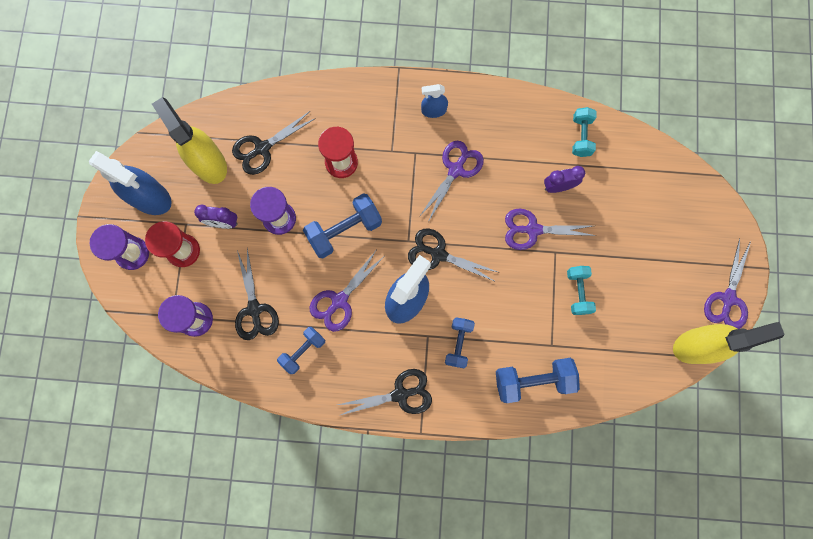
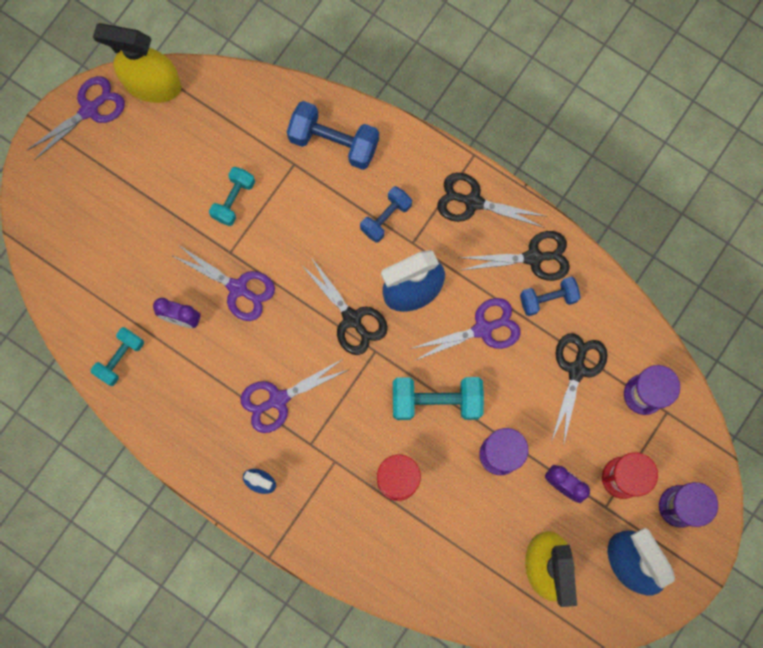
camera: 150 degrees left, 0 degrees up
(262, 148) = (476, 547): black scissors -> black scissors (533, 257)
(344, 230) = (436, 401): blue dumbbell -> turquoise dumbbell

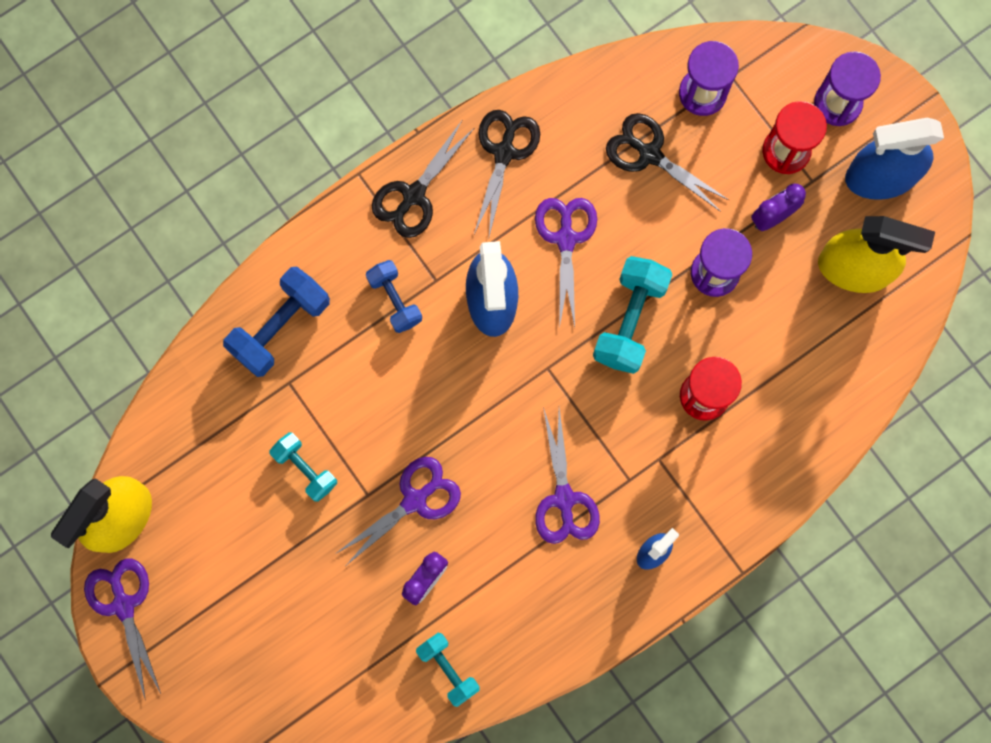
camera: 70 degrees left, 0 degrees up
(352, 319) = (500, 381): black scissors -> none
(548, 299) = (557, 155): blue dumbbell -> none

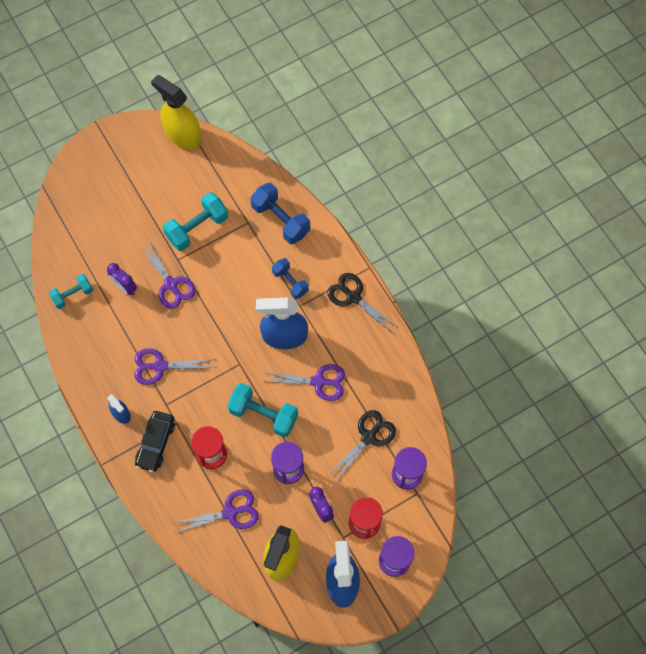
camera: 95 degrees right, 10 degrees down
(123, 605) = (135, 134): purple scissors -> purple scissors (230, 512)
(305, 469) = (197, 228): turquoise dumbbell -> turquoise dumbbell, size x1.58
(395, 300) = (290, 282): blue dumbbell -> blue dumbbell turned 75 degrees clockwise
(504, 152) = (376, 350): black scissors -> none
(696, 488) = (155, 443): none -> black car

